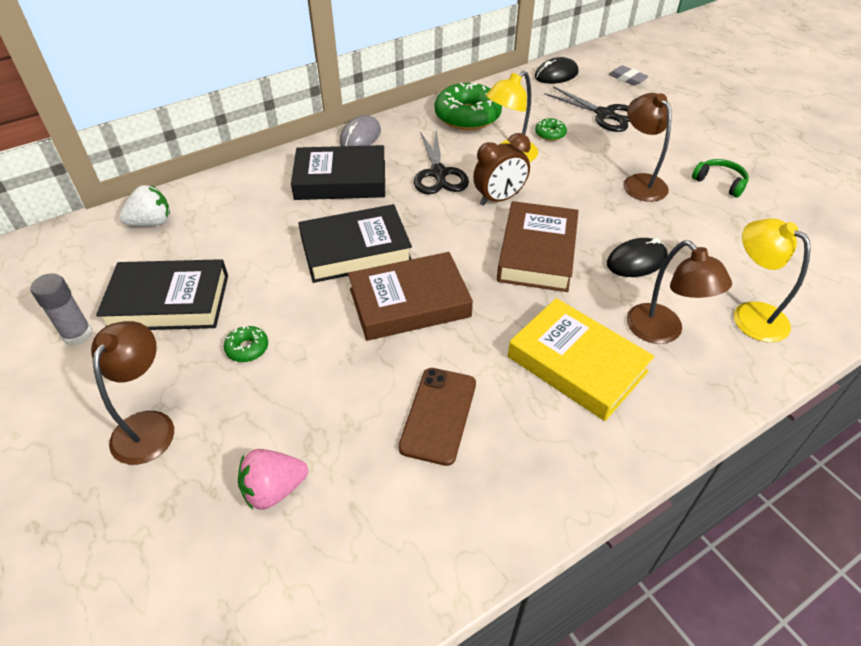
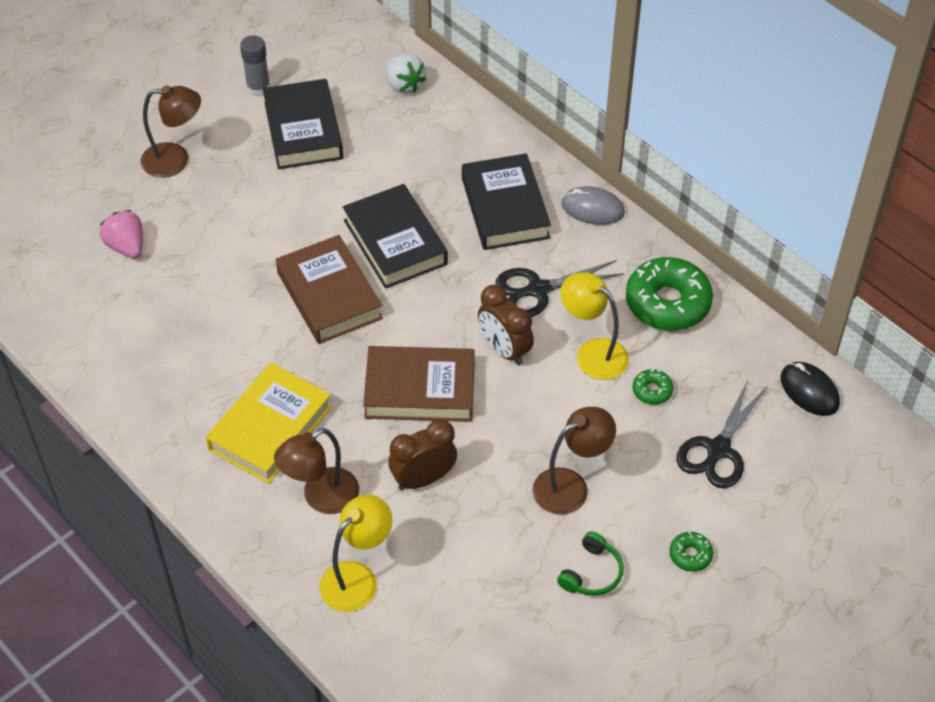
camera: 80 degrees right, 5 degrees up
(247, 348) = (258, 196): green donut -> green donut (690, 555)
(438, 415) = (203, 334): brown phone -> none
(627, 78) = (830, 477): grey eraser -> none
(636, 261) = (423, 479): black mouse -> brown clock

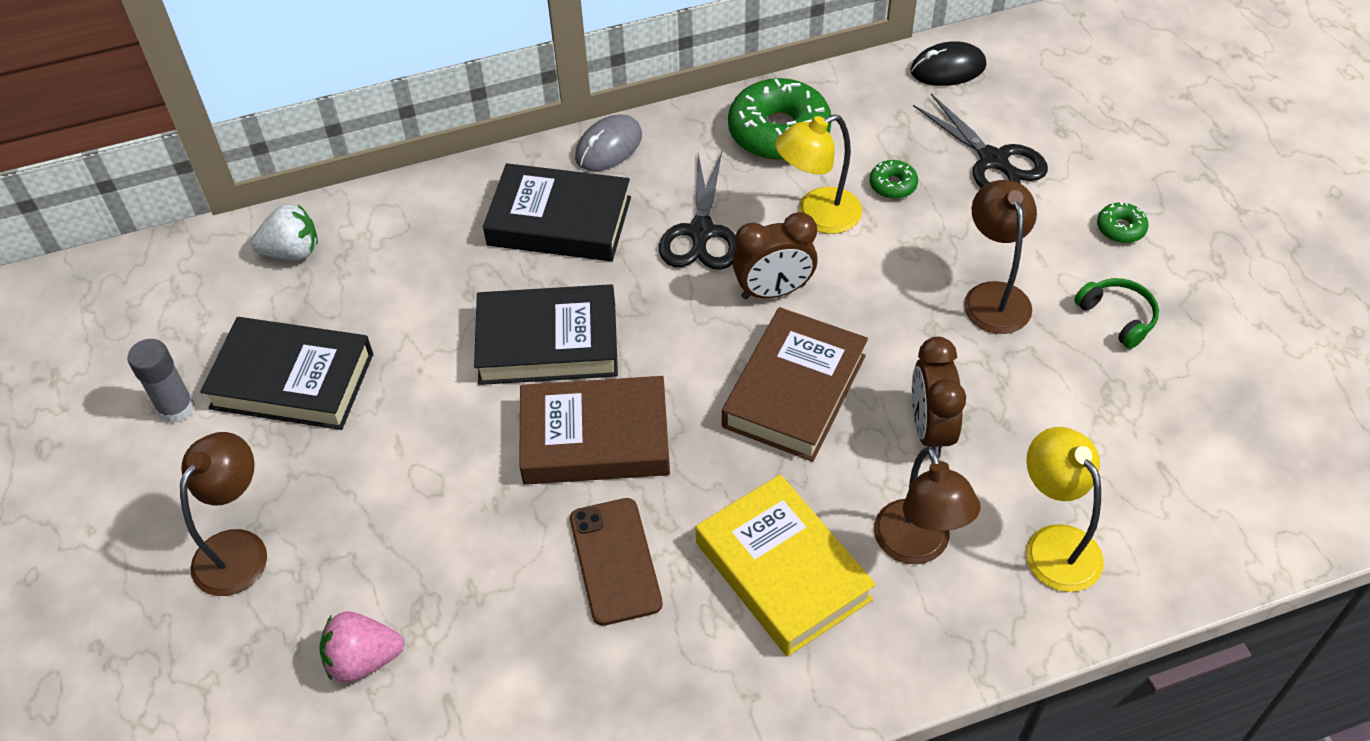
camera: 65 degrees left, 0 degrees up
(241, 339) = (615, 561): none -> brown phone

